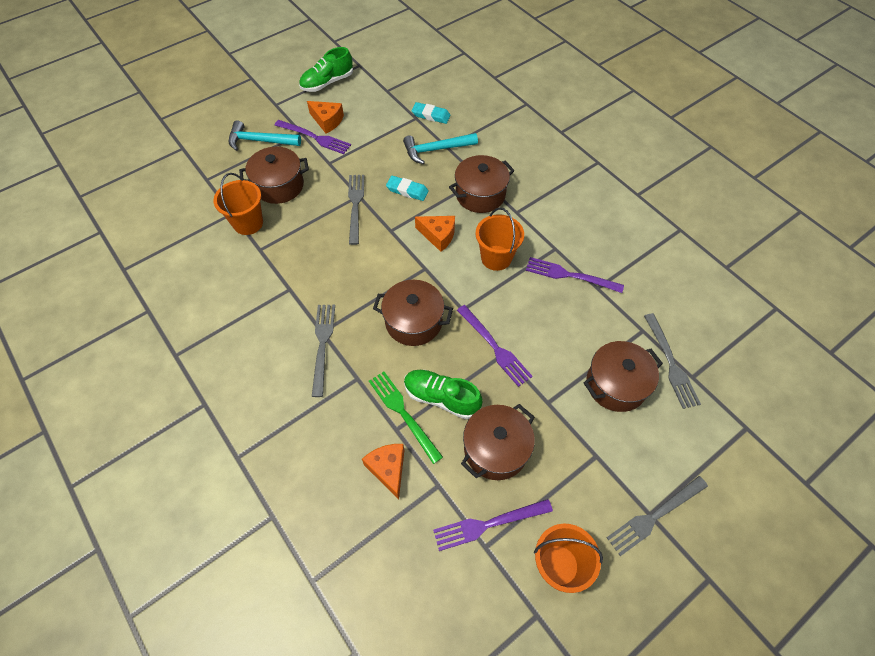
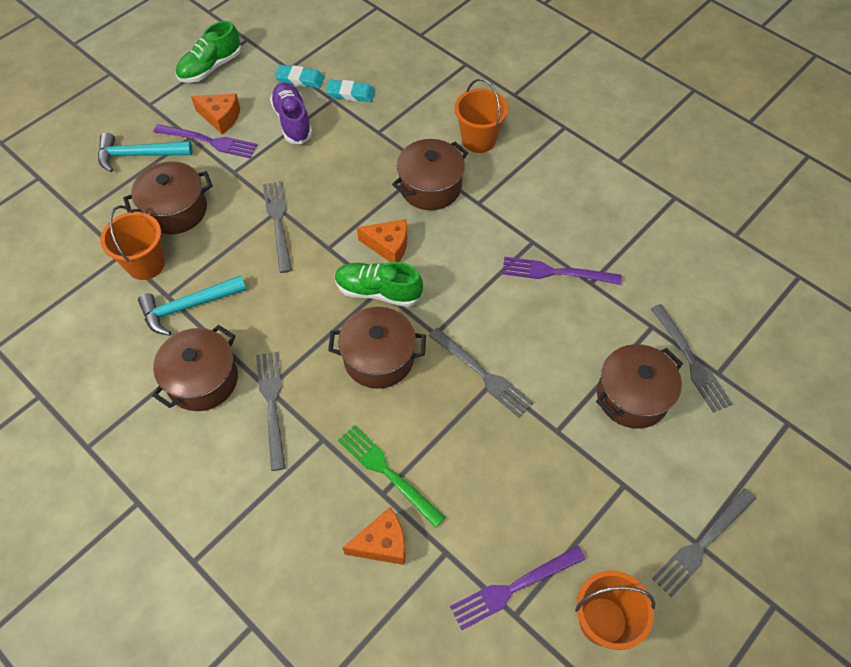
camera: 10 degrees left, 0 degrees up
(382, 130) = (292, 121): none -> purple shoe
(388, 469) = (382, 543): orange cheese -> orange cheese turned 105 degrees clockwise
(407, 190) = (339, 194): turquoise eraser -> turquoise eraser (300, 79)
(436, 150) = (365, 137): turquoise hammer -> turquoise hammer (188, 307)
(441, 398) = (430, 446): green shoe -> green shoe (378, 291)
(495, 348) = (483, 374): purple fork -> grey fork
(495, 449) = (506, 497): brown pot -> brown pot (202, 380)
(496, 258) = (464, 263): orange bucket -> orange bucket (478, 140)

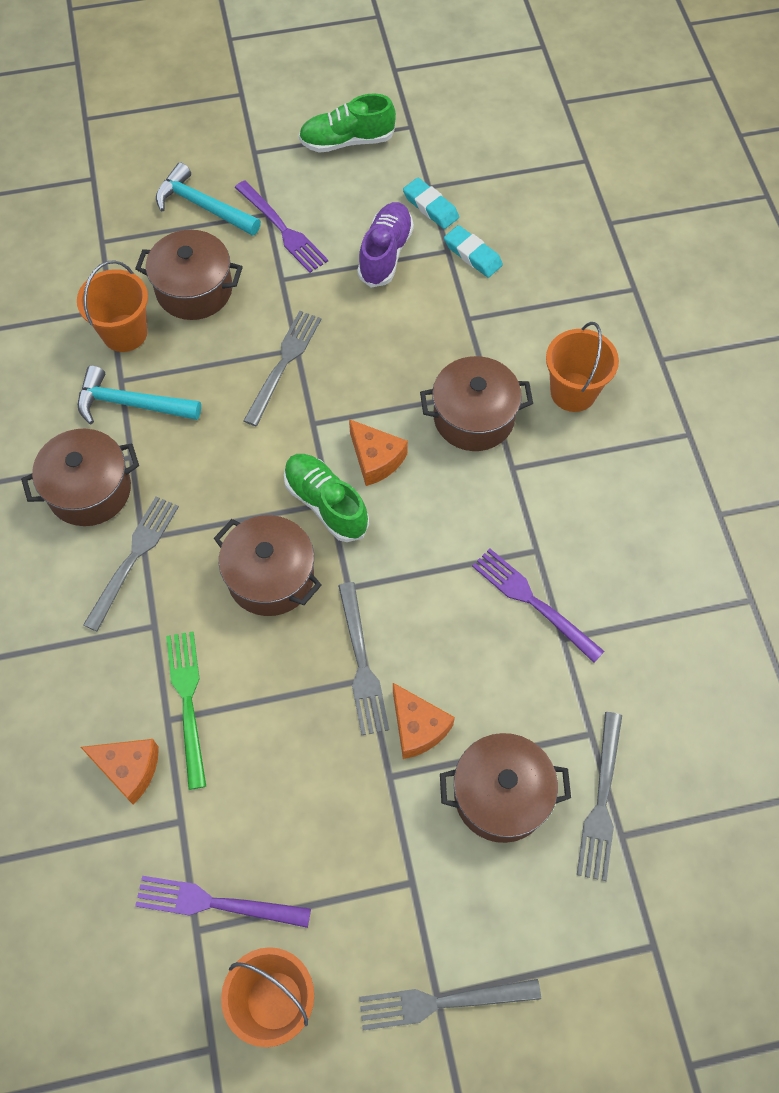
camera: 35 degrees right, 5 degrees up
(221, 118) = (314, 208): orange cheese -> orange cheese (417, 727)

